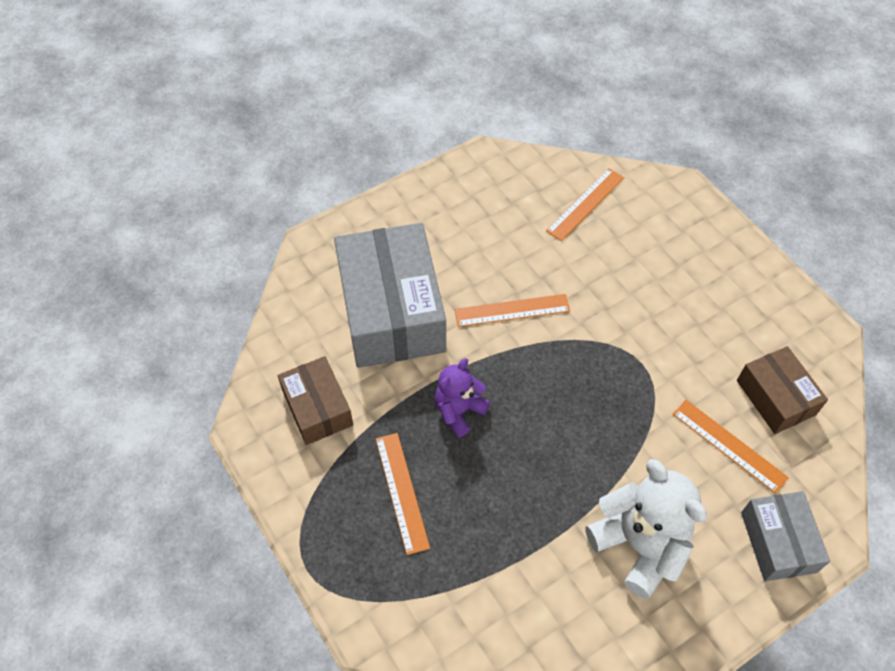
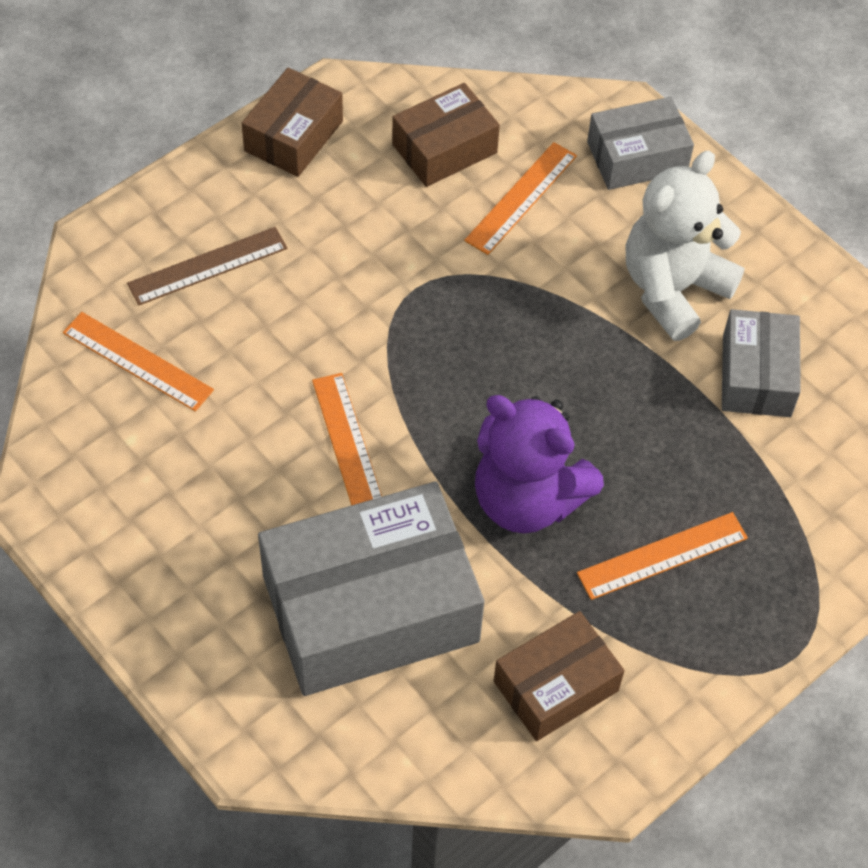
camera: 100 degrees left, 0 degrees up
(459, 411) = (527, 499): purple teddy bear -> purple teddy bear, size x1.67
(552, 594) = (756, 376): none -> grey box
(660, 244) = (208, 266): none -> brown ruler
(780, 300) = (293, 136): none -> brown box

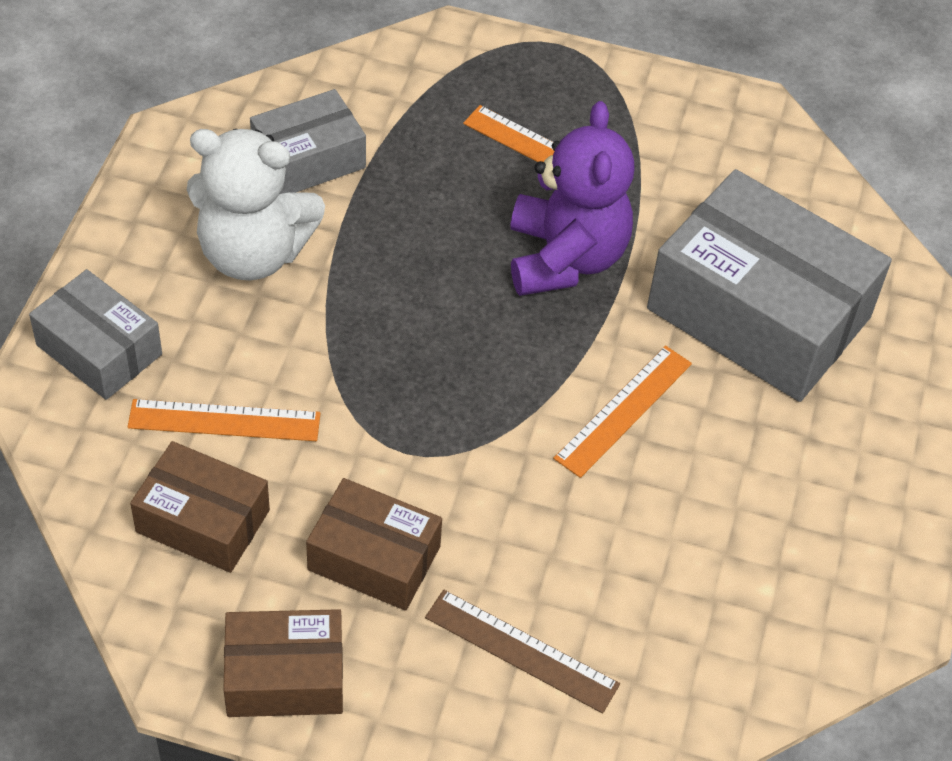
camera: 125 degrees left, 5 degrees down
(137, 361) = (682, 640): orange ruler -> none
(555, 686) = (711, 167): brown box -> brown box (374, 558)

